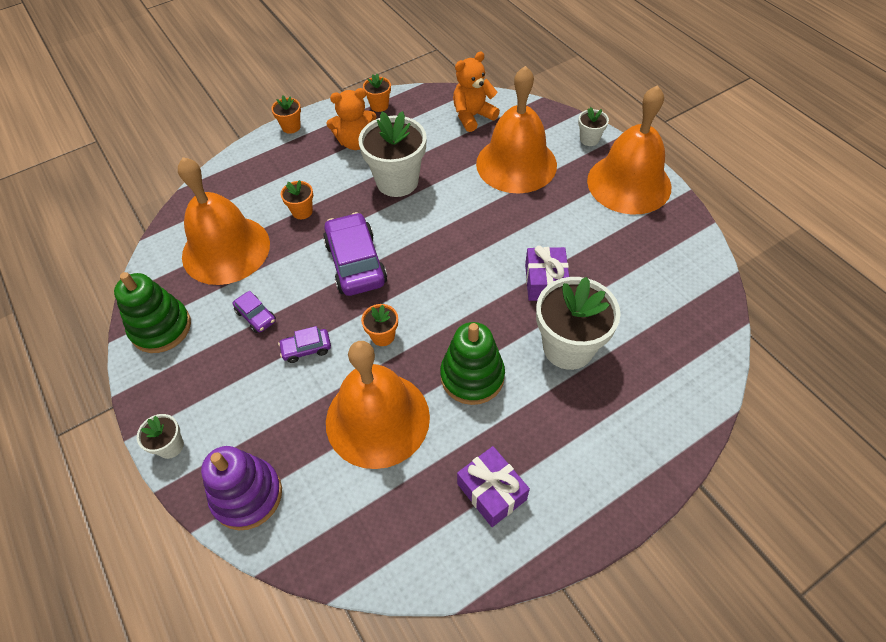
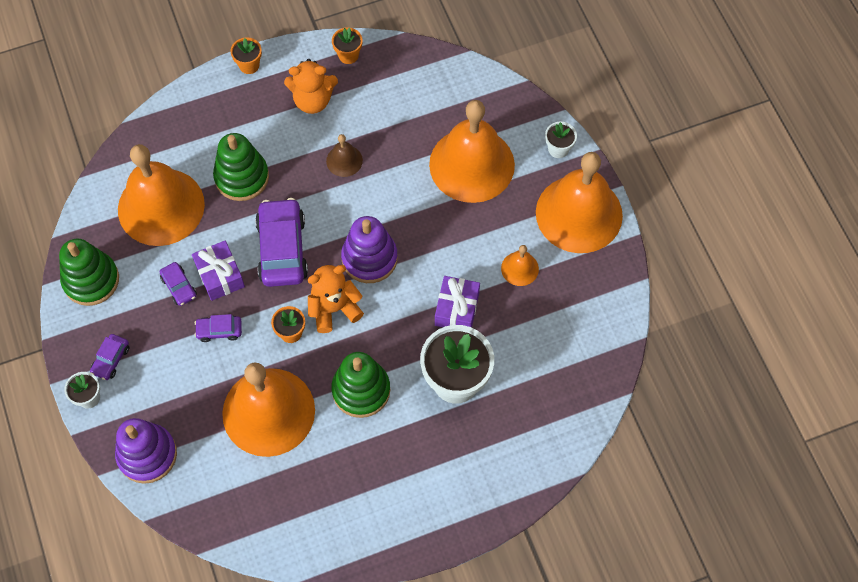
camera: 10 degrees right, 10 degrees up
(191, 401) = (111, 360): none -> purple car
(302, 211) = (242, 177): orange flower pot -> green stacking toy
(397, 181) = (344, 160): white flower pot -> brown bell
(444, 255) = (369, 258): none -> purple stacking toy
(472, 116) = (444, 91): orange teddy bear -> orange teddy bear (334, 309)
(491, 491) = (348, 496): purple gift -> purple gift (220, 276)
(592, 236) = (520, 268): none -> orange bell

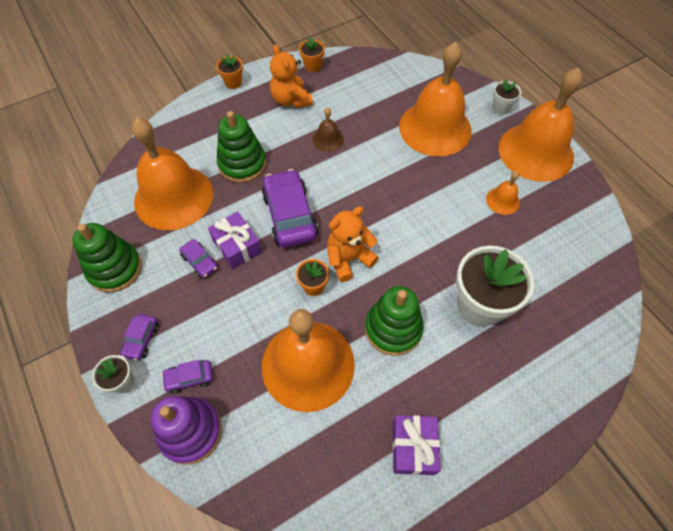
camera: 10 degrees left, 5 degrees down
(219, 330) = (245, 295): purple car -> purple car (189, 378)
(313, 100) = (291, 100): orange teddy bear -> orange teddy bear turned 75 degrees clockwise
(369, 258) = (369, 212): purple stacking toy -> none
(457, 309) = (459, 242): purple gift -> purple gift (413, 447)

